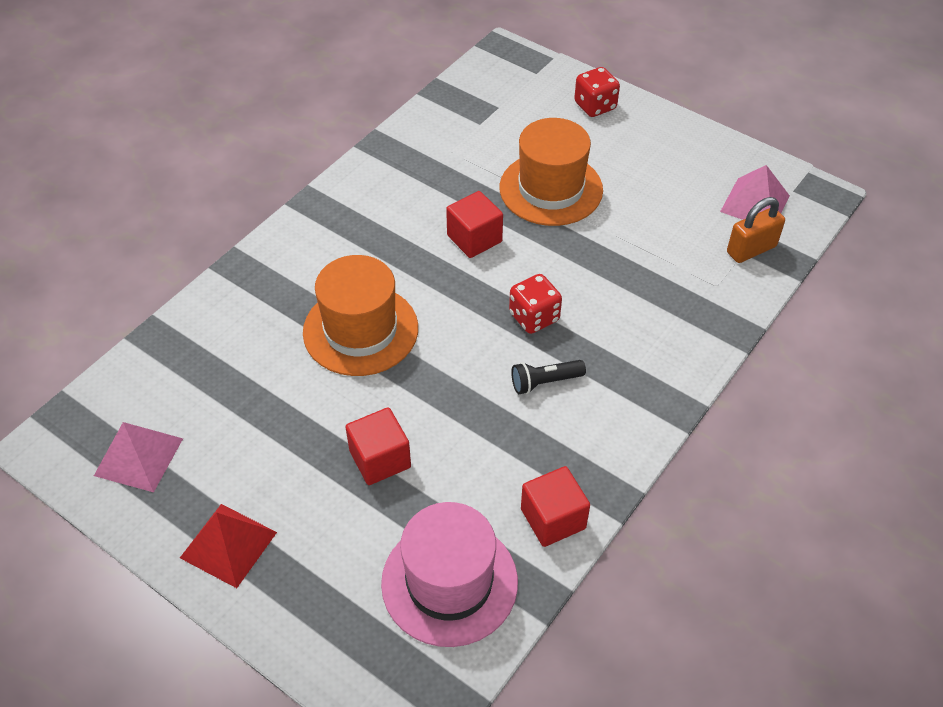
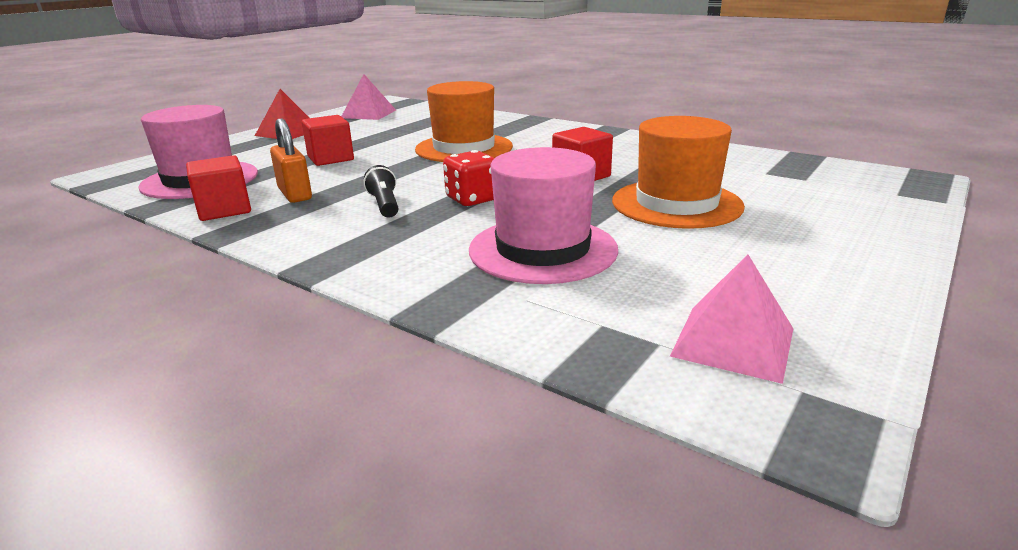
camera: 90 degrees right, 25 degrees down
(595, 106) = (867, 225): red dice -> none
(642, 273) = (542, 249): none -> pink hat
(751, 249) = (611, 331): orange padlock -> orange padlock (295, 194)

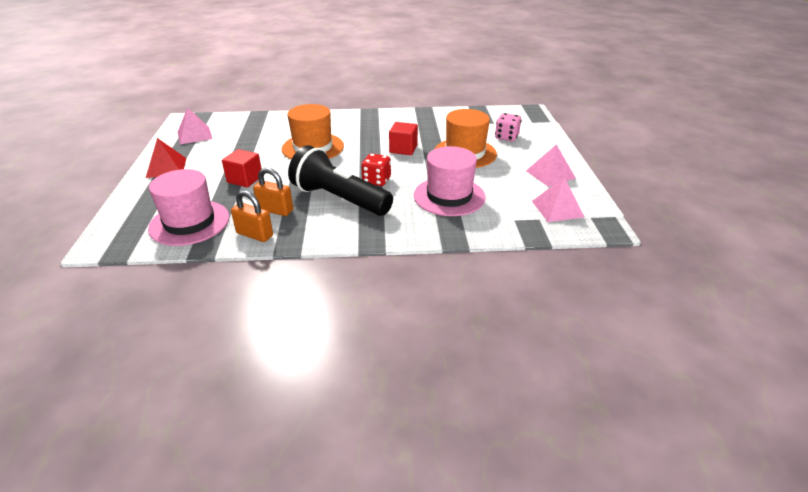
camera: 40 degrees left, 10 degrees up
(224, 210) = (254, 234): red cube -> orange padlock
(384, 205) = (339, 199): black flashlight -> black flashlight, size x2.42
(800, 202) = (506, 137): none -> pink dice
(812, 279) = (550, 174): none -> pink pyramid

